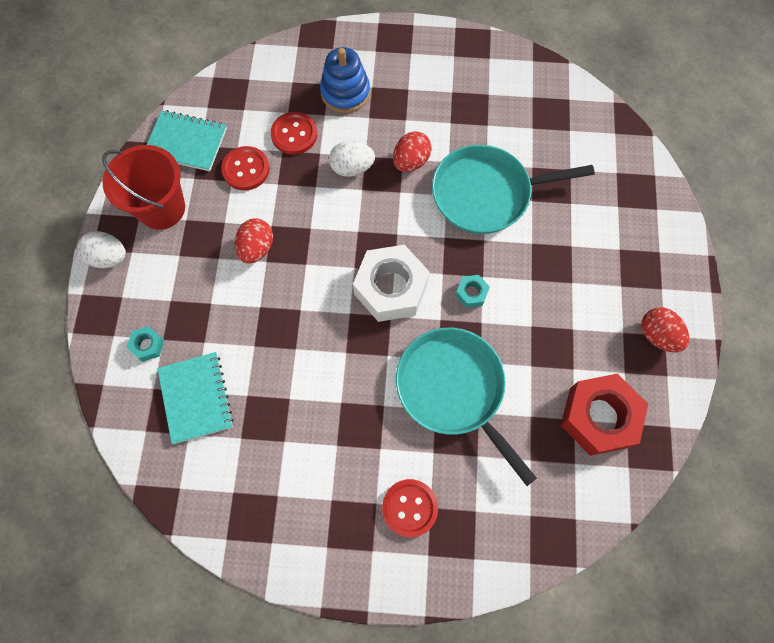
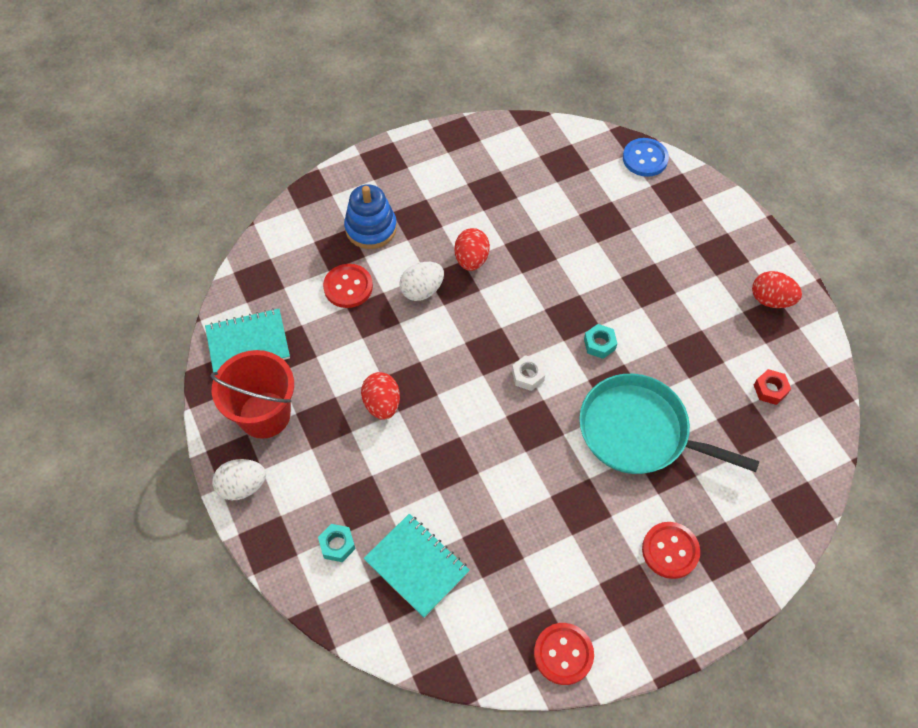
camera: 30 degrees left, 10 degrees down
(246, 169) = (323, 340): red button -> red button (563, 654)
(391, 288) = (528, 375): white nut -> white nut, size x0.44
(486, 194) = (555, 255): turquoise pan -> none
(599, 417) = (770, 389): red nut -> red nut, size x0.44
(628, 145) = (645, 158): none -> blue button

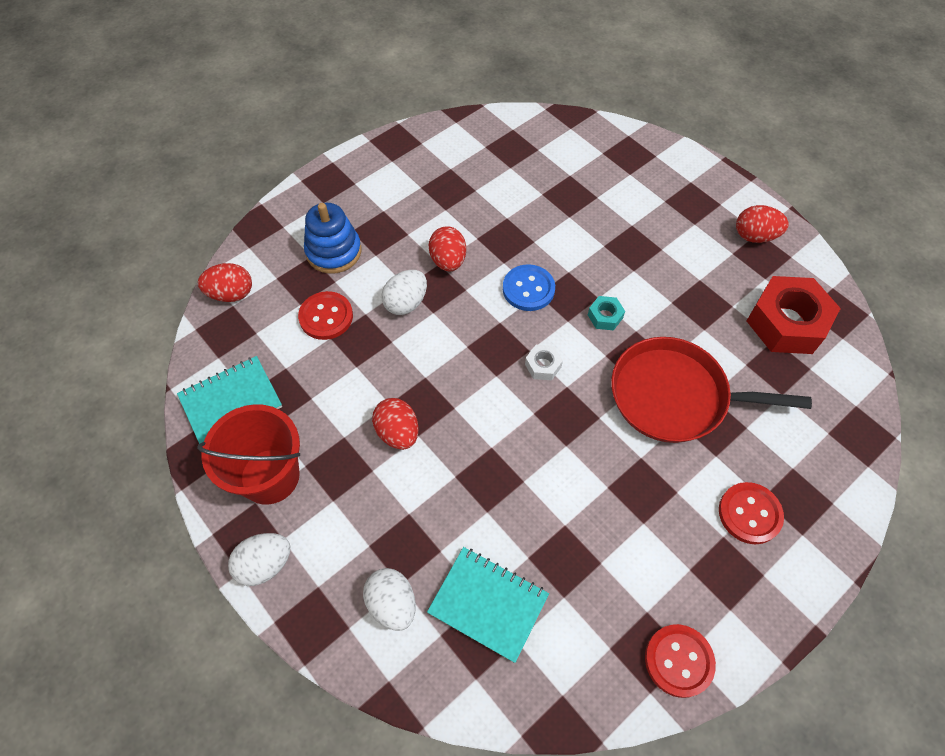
camera: 15 degrees left, 0 degrees up
(271, 247) = (231, 294): none -> red egg
(337, 545) = (392, 604): turquoise nut -> white egg
(639, 431) = (674, 396): turquoise pan -> red pan
(645, 158) = (588, 129): blue button -> blue button (528, 289)
(770, 389) = (786, 323): red nut -> red nut, size x2.27

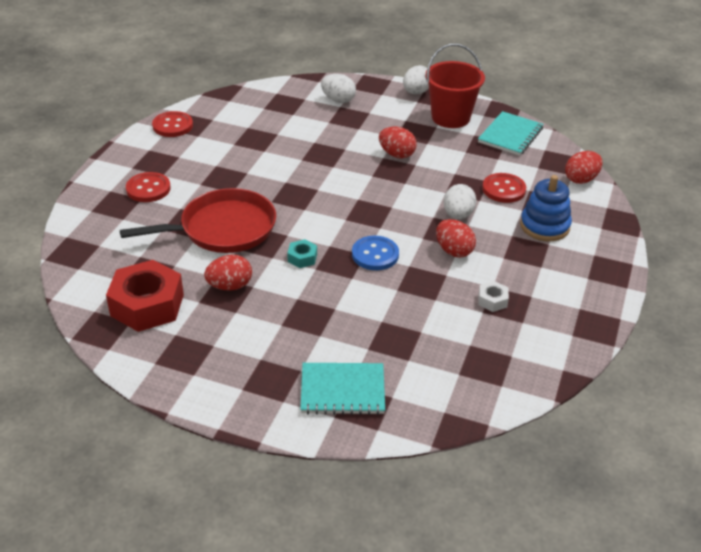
camera: 150 degrees right, 20 degrees down
(488, 604) = (288, 114): turquoise notebook -> turquoise notebook (342, 390)
(543, 365) = (329, 214): white nut -> white nut (492, 300)
(755, 236) = (196, 369): red egg -> red egg (230, 286)

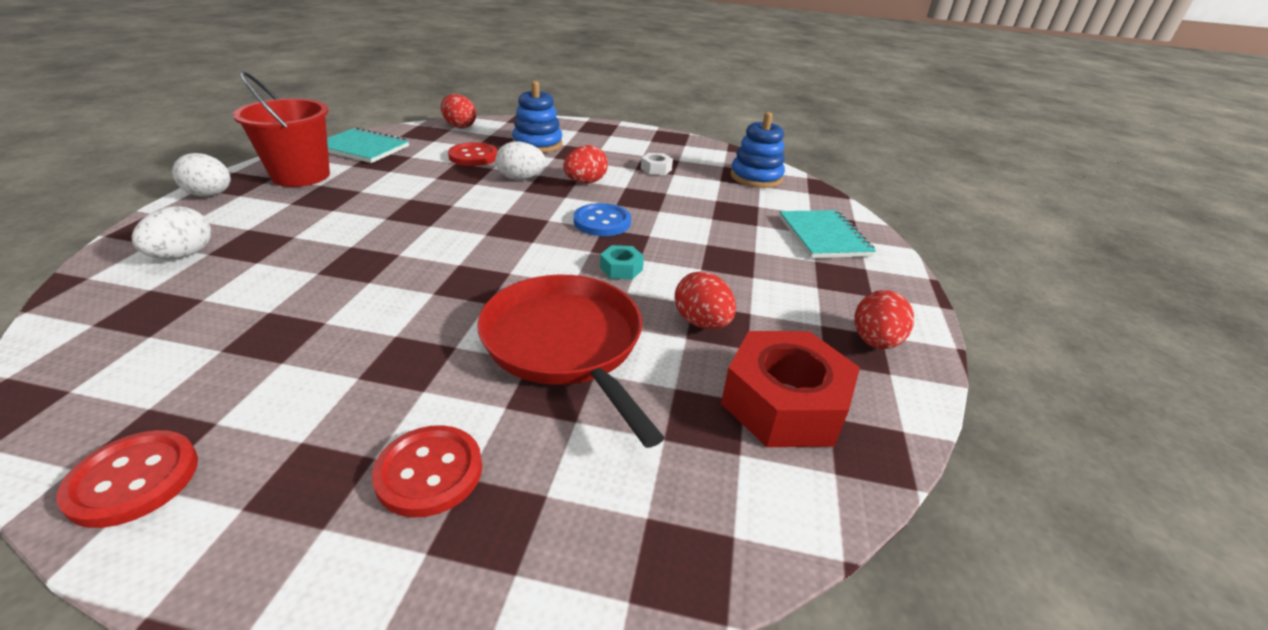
camera: 100 degrees left, 5 degrees down
(396, 154) = (381, 209): red egg -> red egg (874, 342)
(481, 376) = (756, 177): none -> blue stacking toy

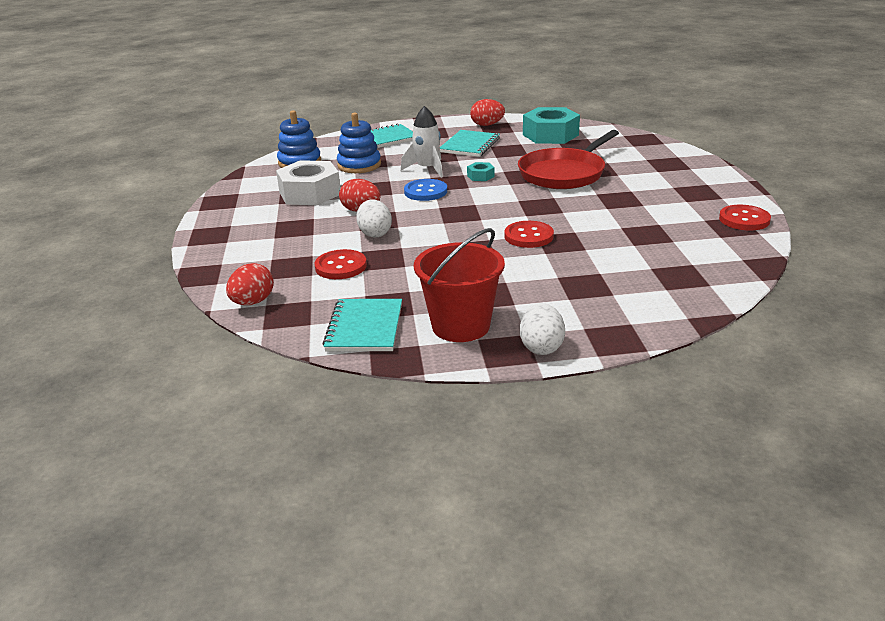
camera: 105 degrees left, 5 degrees down
(183, 255) = (626, 301): white egg -> none
(429, 472) = (665, 176): red button -> red button (528, 236)
(537, 144) = (283, 249): blue stacking toy -> blue stacking toy (359, 165)
(656, 169) = (310, 193): white nut -> white nut, size x2.27
(679, 239) = (427, 169): none -> white rocket
(701, 323) = (511, 153): red egg -> none
(762, 294) = (470, 145): none -> turquoise notebook
(784, 403) = (550, 135): red nut -> turquoise nut

